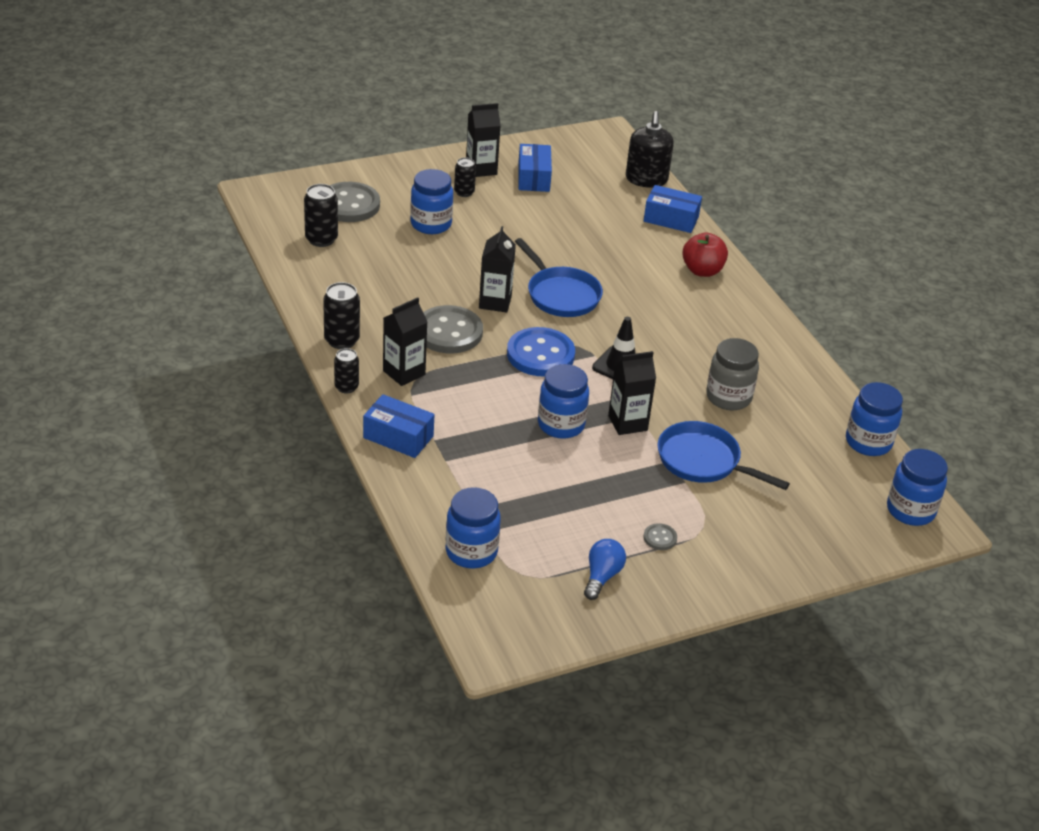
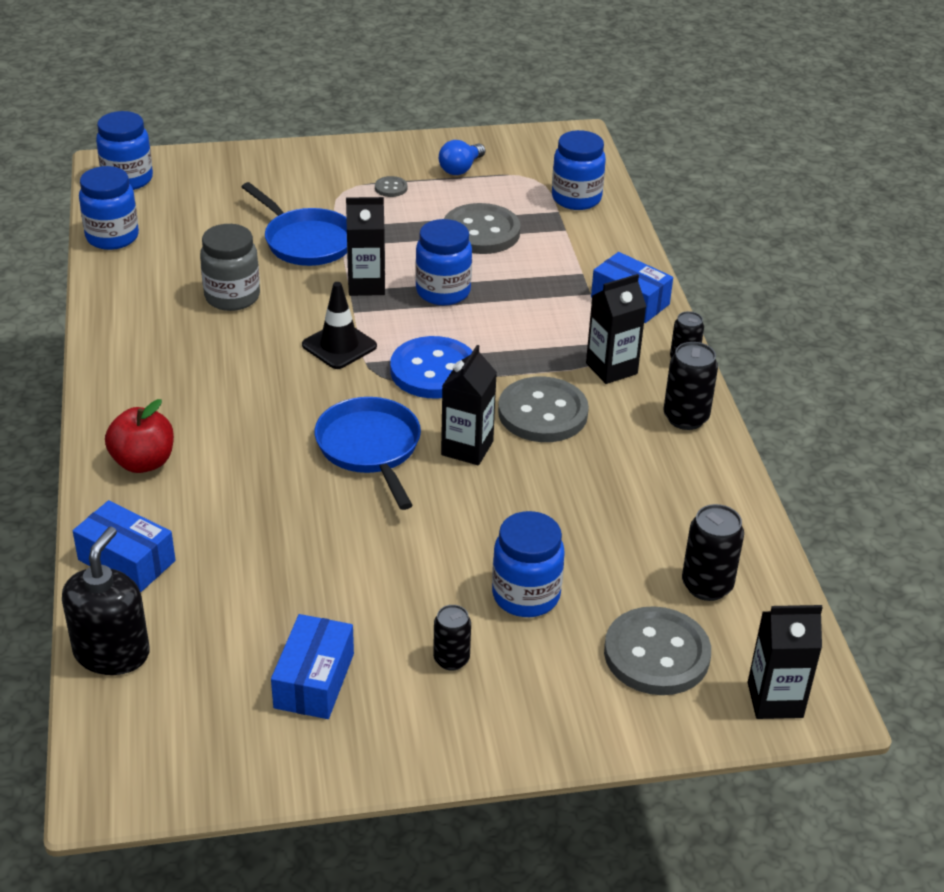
camera: 165 degrees left, 0 degrees up
(481, 169) = (402, 714): black carton -> black carton (775, 700)
(551, 494) = (481, 232): none -> grey button

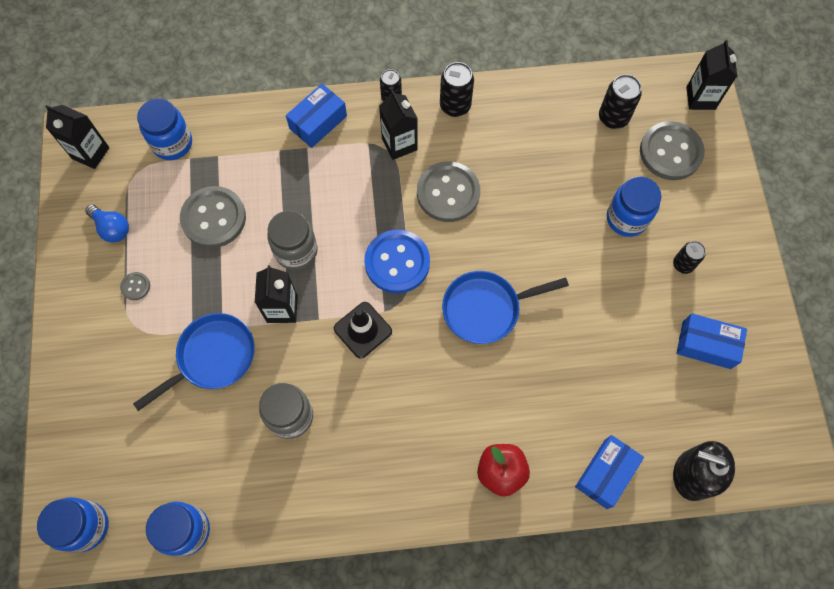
camera: 85 degrees left, 30 degrees up
(443, 292) = (296, 251): blue jar -> grey jar
(467, 448) = (485, 244): black carton -> black carton (90, 153)

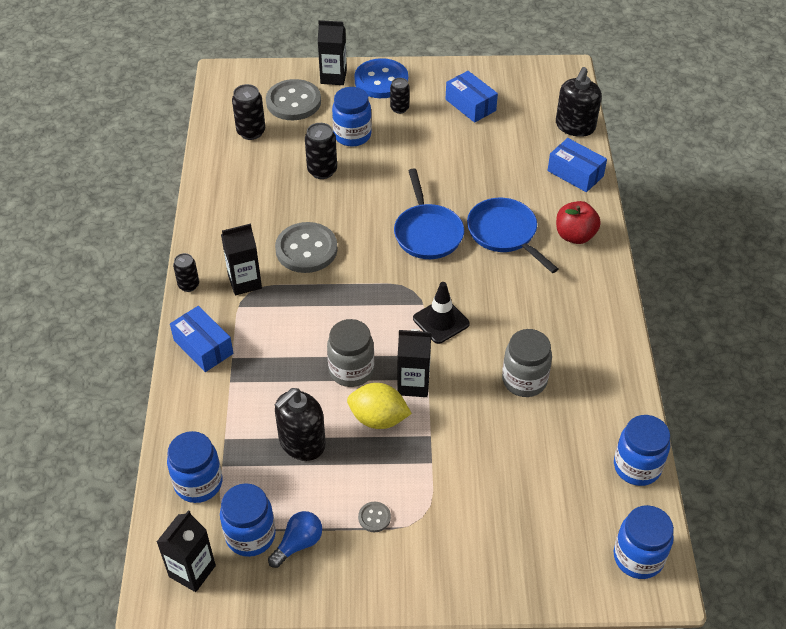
camera: 85 degrees left, 20 degrees down
(121, 190) = (250, 535): none -> blue jar
(212, 357) = (461, 444): blue pan -> blue pan (504, 233)
(214, 218) = (302, 443): grey button -> black soap dispenser
(241, 280) = (378, 418): none -> yellow lemon
(397, 262) = (374, 291): blue button -> blue button (381, 80)
(455, 106) = (211, 237): black can -> black can (322, 171)
(700, 98) = (244, 78): black carton -> black carton (333, 77)
(706, 345) = (470, 105): blue box -> blue box turned 60 degrees counterclockwise

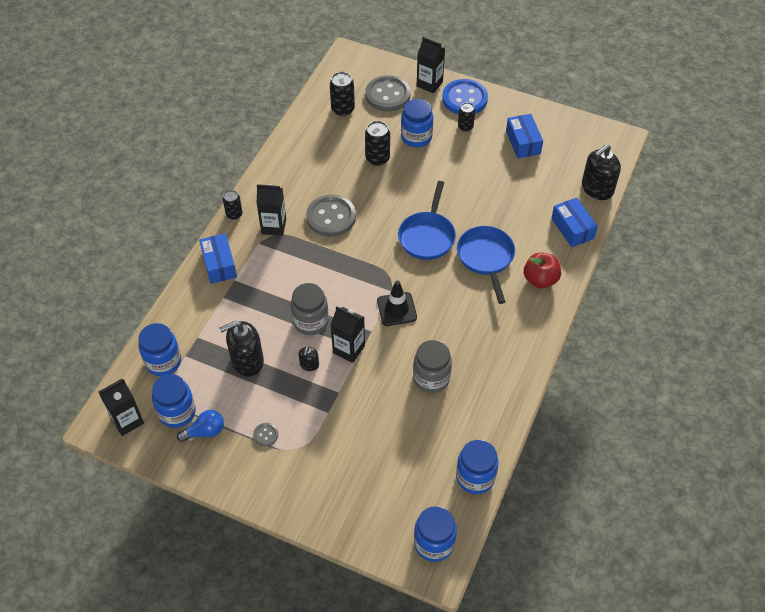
camera: 25 degrees right, 5 degrees up
(378, 418) = (309, 365): yellow lemon -> black soap dispenser

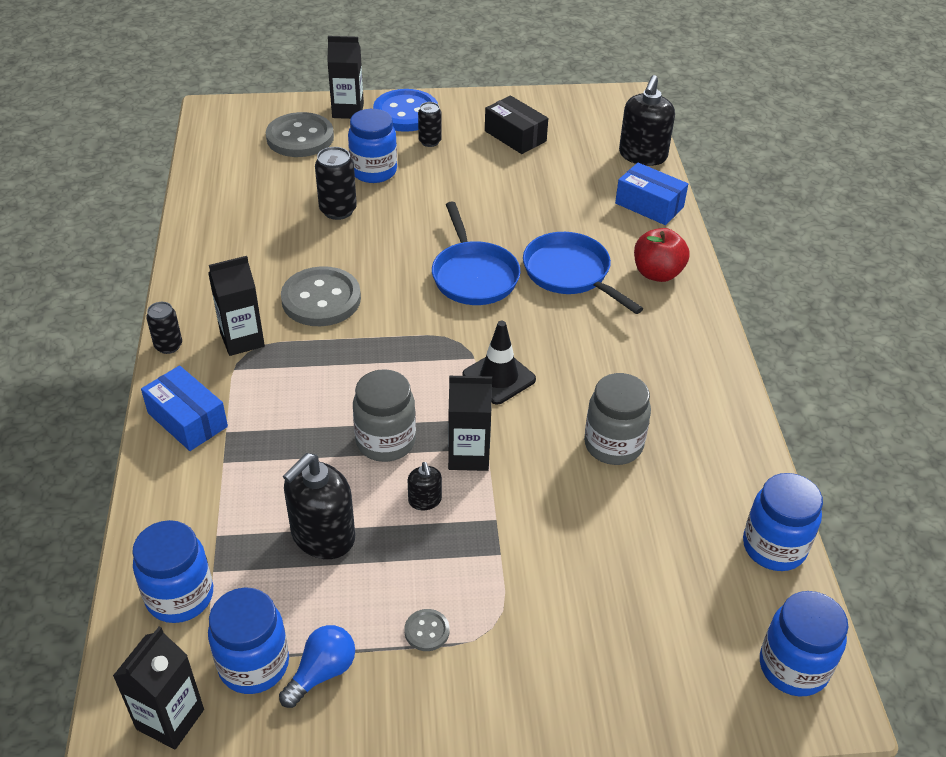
camera: 30 degrees left, 10 degrees down
(343, 109) = (248, 171): black can -> none
(523, 142) = (515, 136): blue box -> black box

